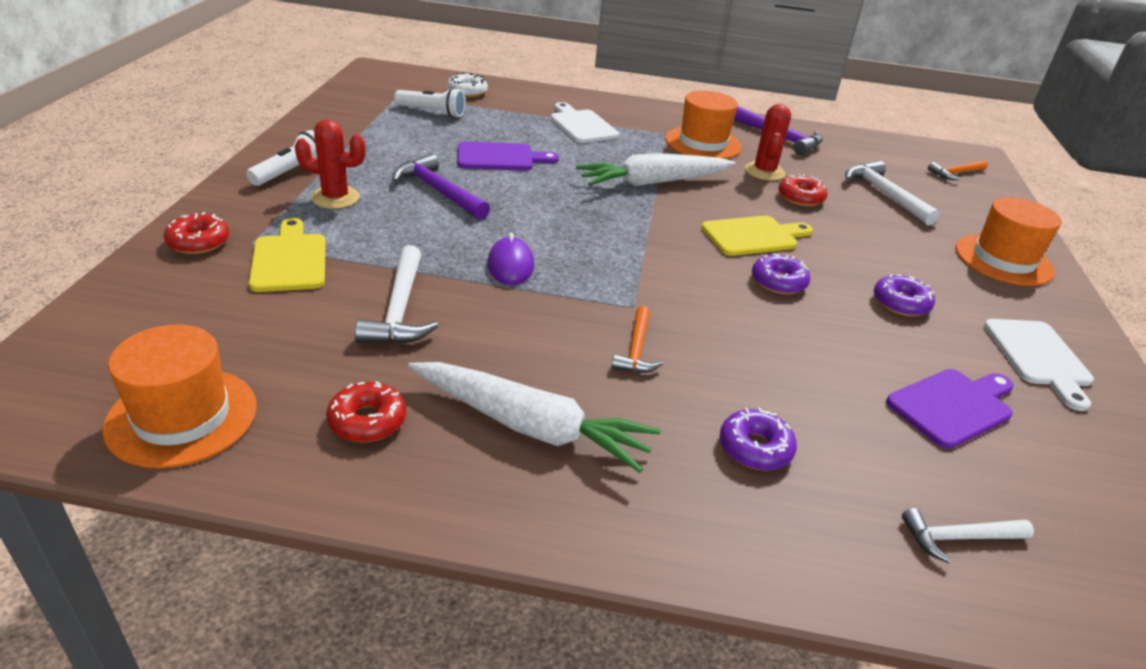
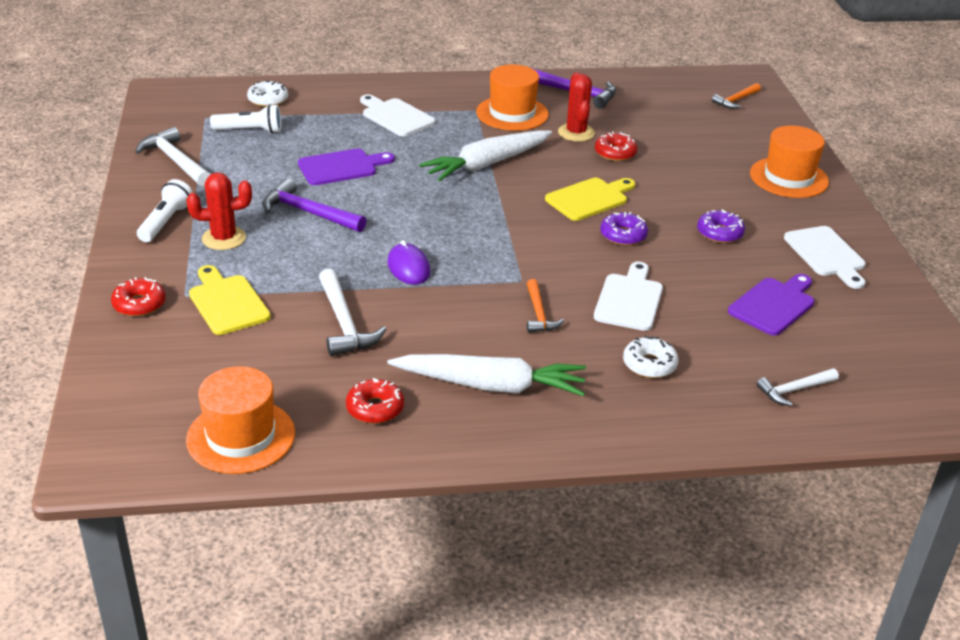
camera: 15 degrees left, 0 degrees up
(755, 448) = (649, 364): purple donut -> white donut
(758, 357) = (629, 300): none -> white cutting board
(885, 195) = (683, 135): white hammer -> white hammer (175, 161)

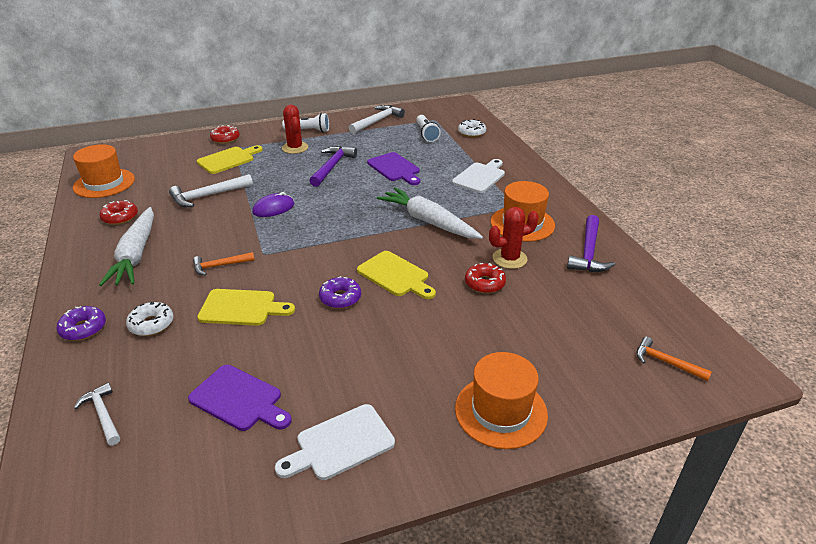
camera: 80 degrees right, 0 degrees up
(629, 300) = (241, 308): white cutting board -> yellow cutting board
(719, 233) = (361, 358): purple donut -> purple donut (83, 328)

